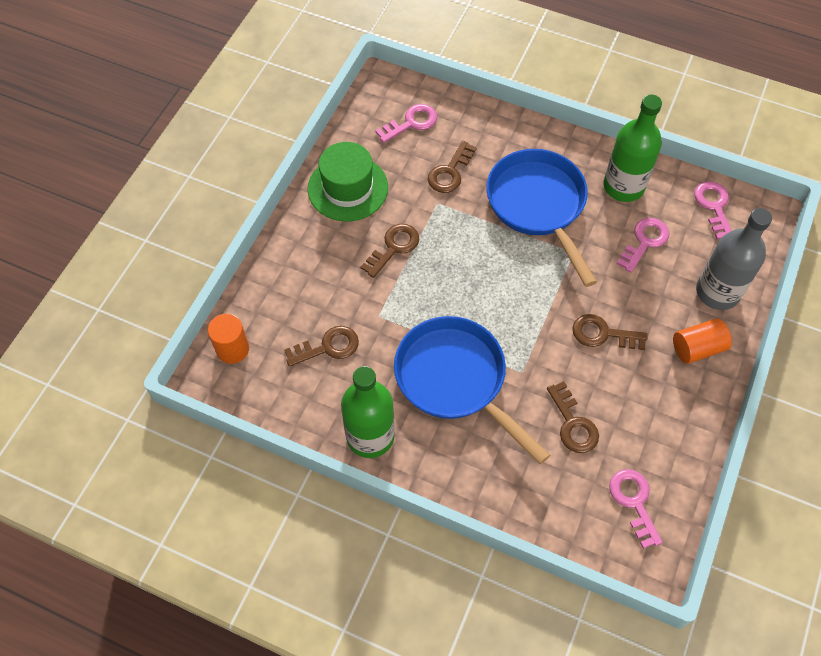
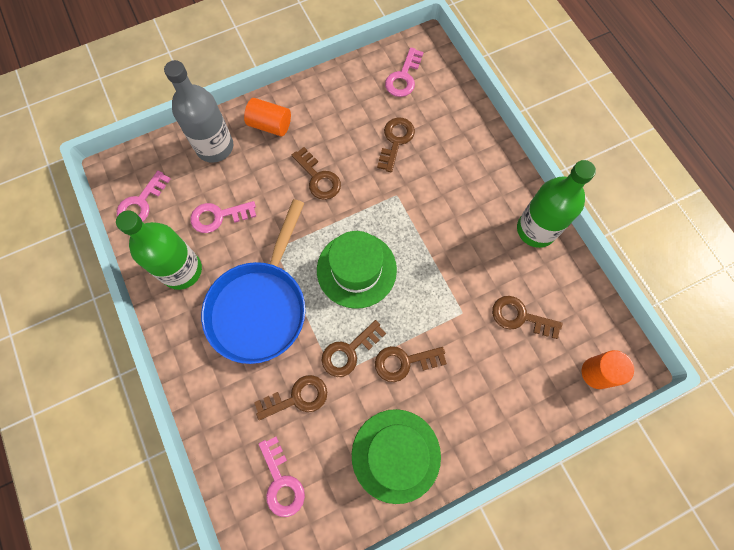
camera: 140 degrees left, 10 degrees up
(411, 123) = (281, 482): pink key -> pink key turned 120 degrees counterclockwise
(442, 224) = (349, 352): none -> brown key
(455, 380) = (446, 223): blue pan -> none
(494, 284) = (356, 269): none -> green hat

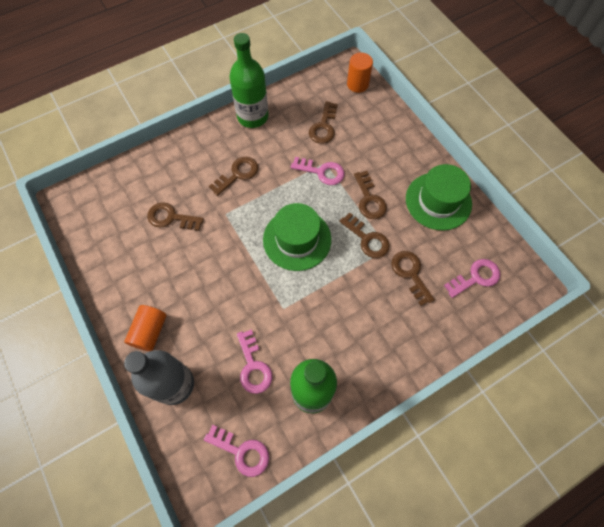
camera: 95 degrees left, 5 degrees down
(260, 307) = (339, 313): blue pan -> none
(318, 178) = (210, 279): brown key -> brown key (238, 174)
(403, 77) = (102, 215): pink key -> pink key (322, 172)

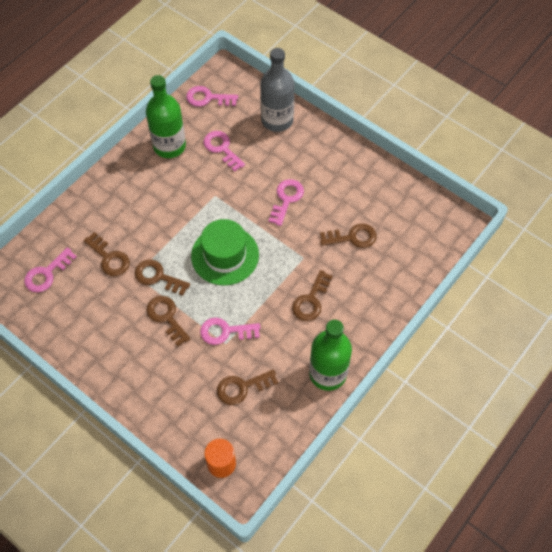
camera: 160 degrees right, 5 degrees down
(150, 331) = (316, 146): orange cylinder -> none
(212, 278) = (286, 199): none -> pink key
(323, 127) = (242, 387): brown key -> brown key turned 105 degrees counterclockwise
(438, 201) = (94, 339): green hat -> none

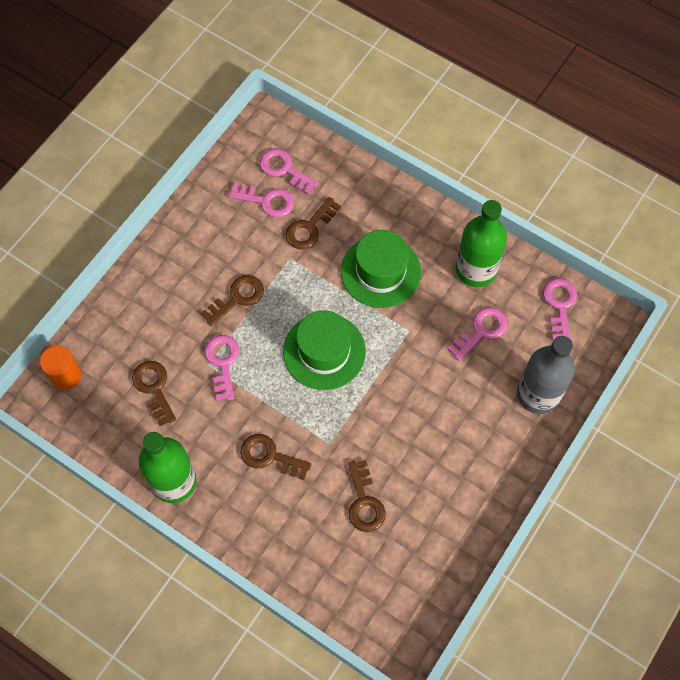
camera: 85 degrees right, 5 degrees up
(157, 277) = (289, 282): brown key -> none
(160, 210) = (380, 271): none -> green hat
(286, 199) = (413, 416): pink key -> pink key (267, 201)

